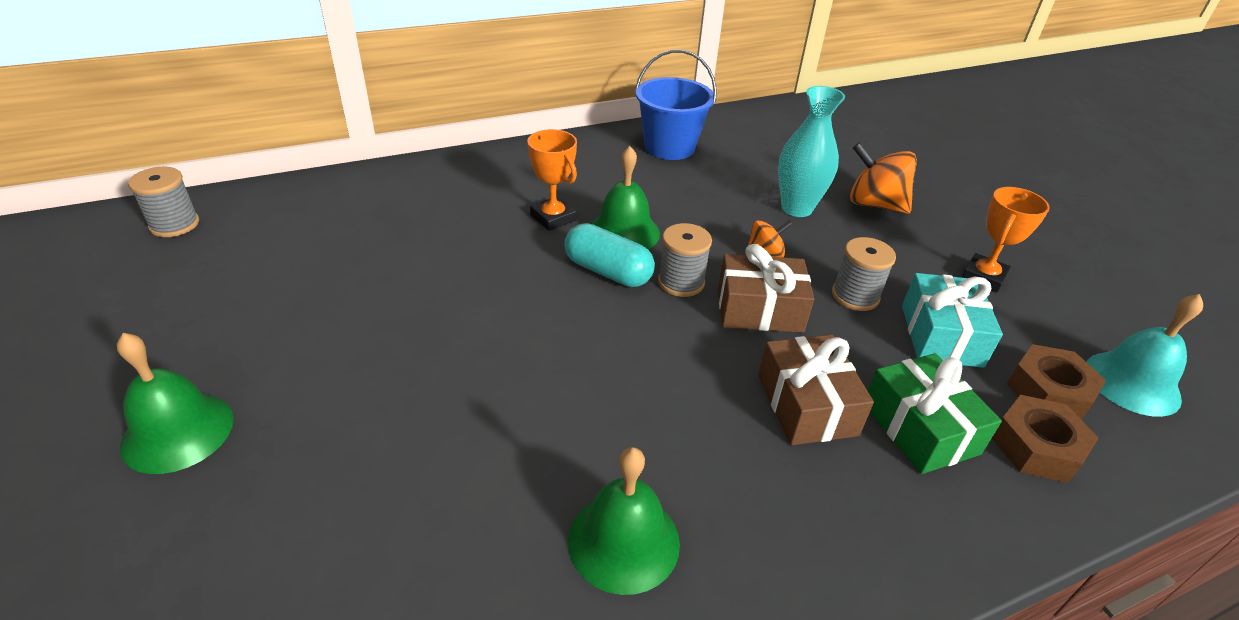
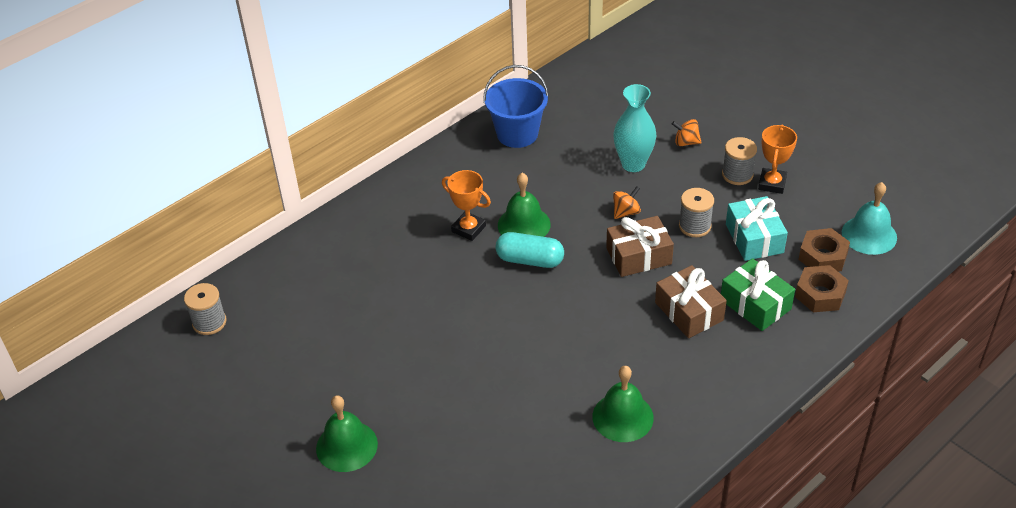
camera: 15 degrees left, 5 degrees up
(681, 282) = (581, 252): grey spool -> grey spool (737, 175)
(874, 204) = (686, 142): orange spinning top -> orange spinning top, size x0.57

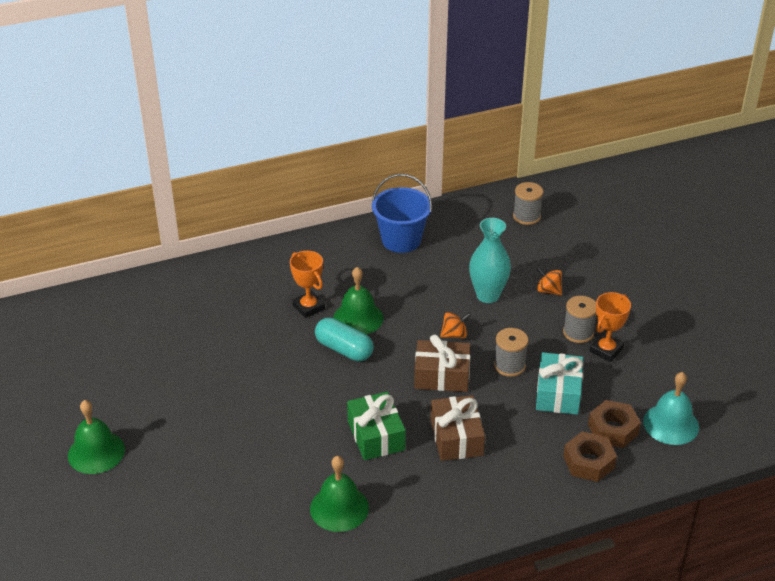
camera: 20 degrees right, 5 degrees down
(209, 322) = (53, 318): grey spool -> grey spool (526, 216)
(755, 304) = (521, 451): green gift -> green gift (376, 435)

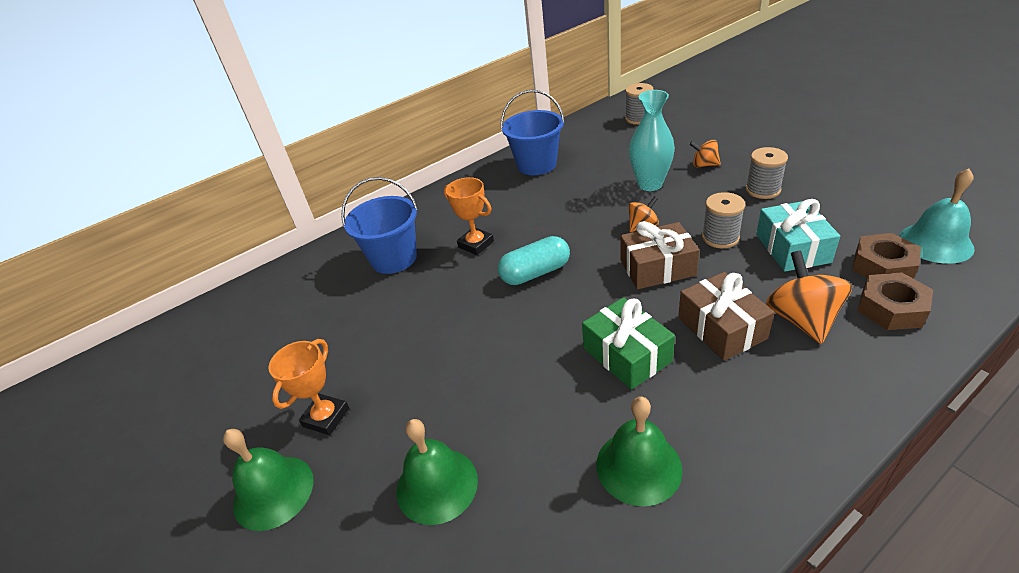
camera: 10 degrees left, 0 degrees up
(235, 299) = (394, 258): none -> blue bucket
(344, 349) = (535, 273): turquoise capsule -> turquoise capsule turned 45 degrees counterclockwise
(358, 318) = (533, 239): green bell -> green bell (437, 485)
(518, 449) = (801, 319): none -> orange spinning top
(606, 350) = (803, 196): orange trophy -> orange trophy (326, 417)

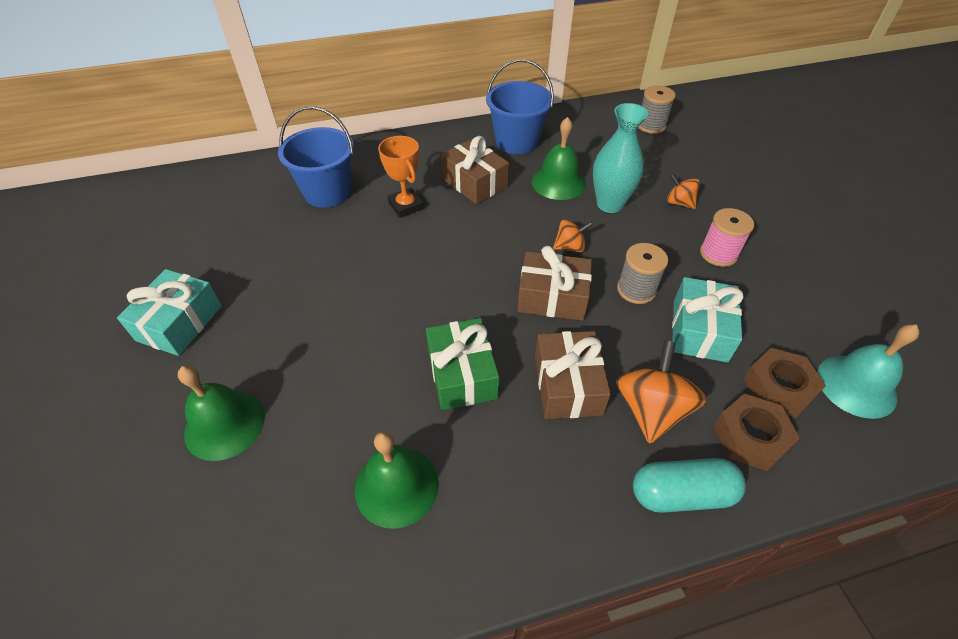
camera: 15 degrees right, 10 degrees up
(273, 492) = (102, 372): green bell -> green bell (558, 182)
(326, 417) = (180, 323): orange trophy -> turquoise gift
(523, 206) = (474, 183): none -> brown gift
(535, 273) = (438, 257): turquoise capsule -> turquoise capsule (681, 494)
(763, 190) = (718, 254): grey spool -> pink spool

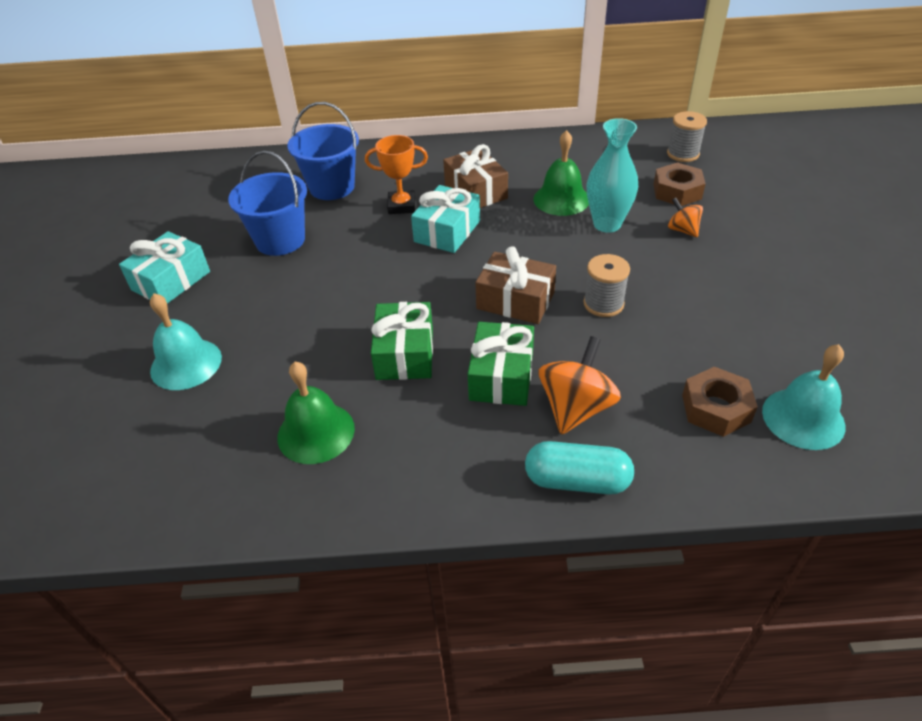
camera: 15 degrees right, 5 degrees down
(224, 424) = (186, 364): green bell -> turquoise bell
(406, 206) = (401, 206): orange trophy -> orange trophy turned 75 degrees counterclockwise
(516, 142) = (532, 158): blue bucket -> blue bucket (280, 240)
(567, 385) = (501, 376): brown gift -> green gift
(570, 247) = (550, 259): orange spinning top -> none
(700, 330) = (655, 347): turquoise gift -> turquoise gift (447, 231)
(718, 254) = (705, 281): pink spool -> none
(750, 437) = (667, 445): brown nut -> brown nut (677, 191)

